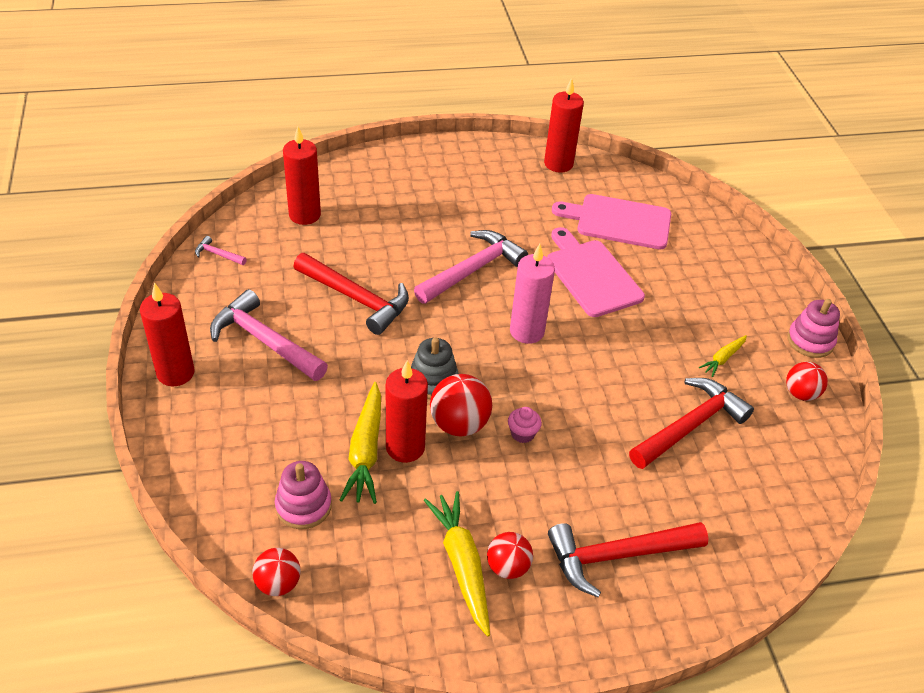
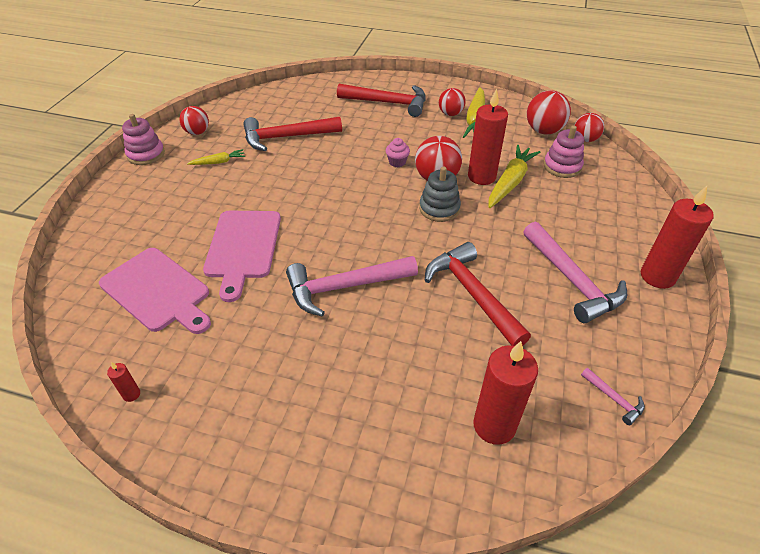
camera: 150 degrees left, 0 degrees up
(347, 581) = (543, 131): none -> red ball
(527, 331) = (340, 220): pink candle -> none
(558, 164) = (131, 394): red candle -> red candle, size x0.42

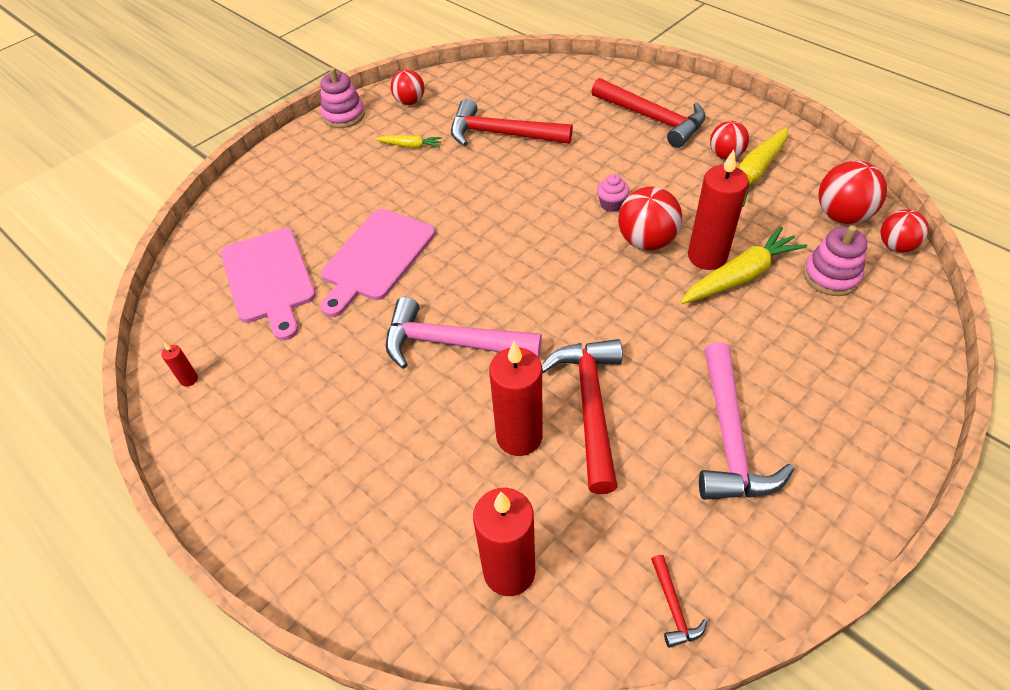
camera: 30 degrees right, 5 degrees up
(439, 208) = (623, 283): grey stacking toy -> none
(614, 399) = (673, 607): pink hammer -> red hammer
(657, 276) = (855, 478): red candle -> red candle (519, 436)

